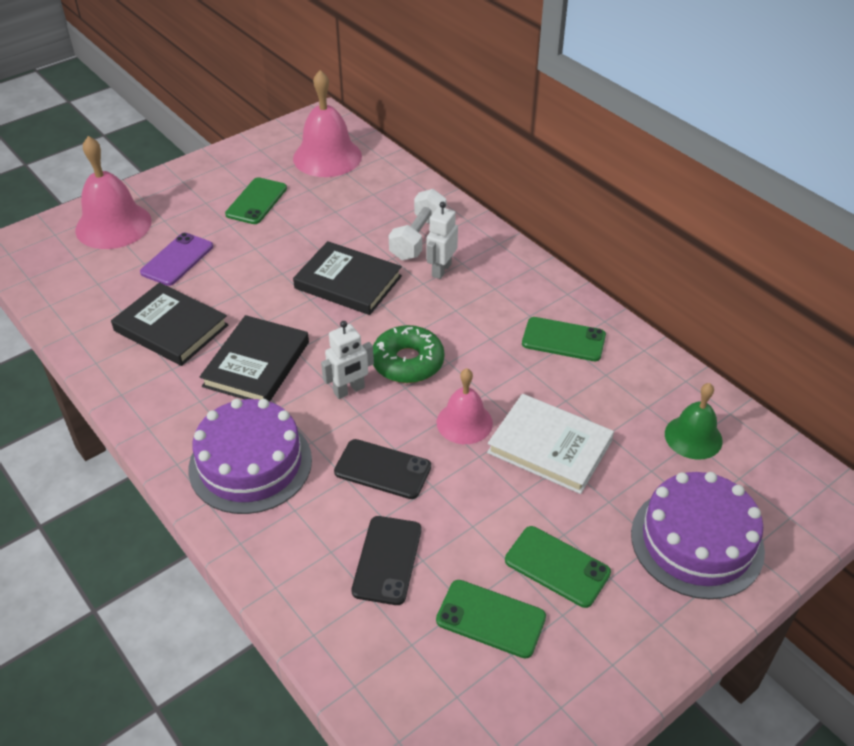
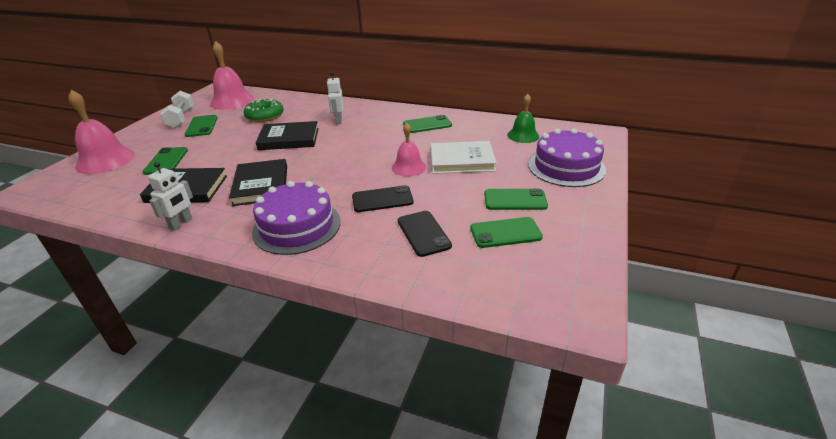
camera: 30 degrees left, 10 degrees down
(177, 259) = (166, 161): purple phone -> green phone
(349, 390) = (330, 177): white robot -> white robot (181, 223)
(407, 362) = (354, 156): green donut -> green donut (265, 116)
(418, 238) = (314, 114): white dumbbell -> white dumbbell (181, 118)

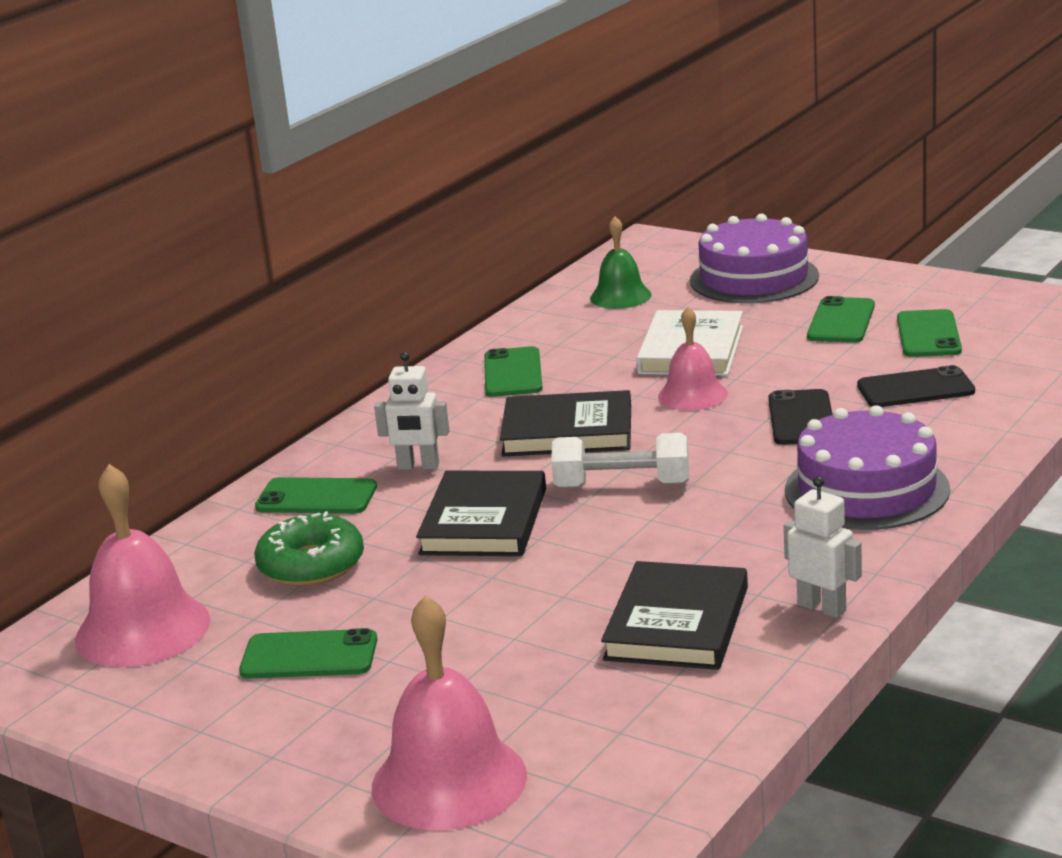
camera: 75 degrees left, 10 degrees down
(166, 161) = (511, 676): green phone -> green phone (316, 497)
(181, 118) = (216, 701): white dumbbell -> white dumbbell (622, 485)
(261, 185) = (698, 536): black book -> black book (567, 431)

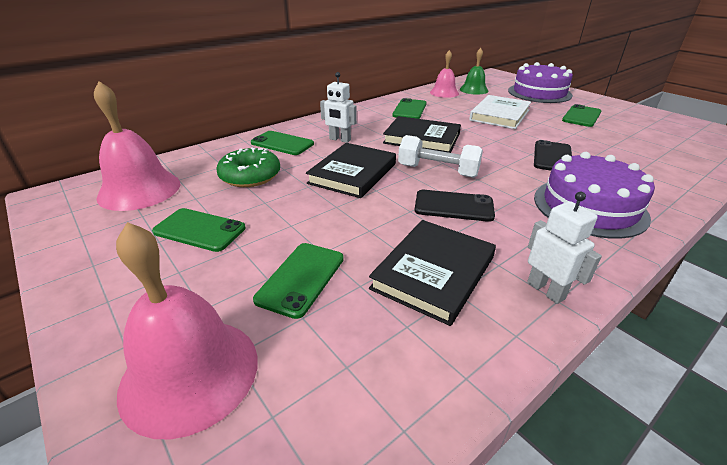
camera: 15 degrees right, 10 degrees up
(692, 395) = (494, 134): pink bell -> pink bell (444, 93)
(915, 389) = (624, 155): black phone -> black phone (453, 206)
(928, 335) = (631, 130): green phone -> green phone (301, 278)

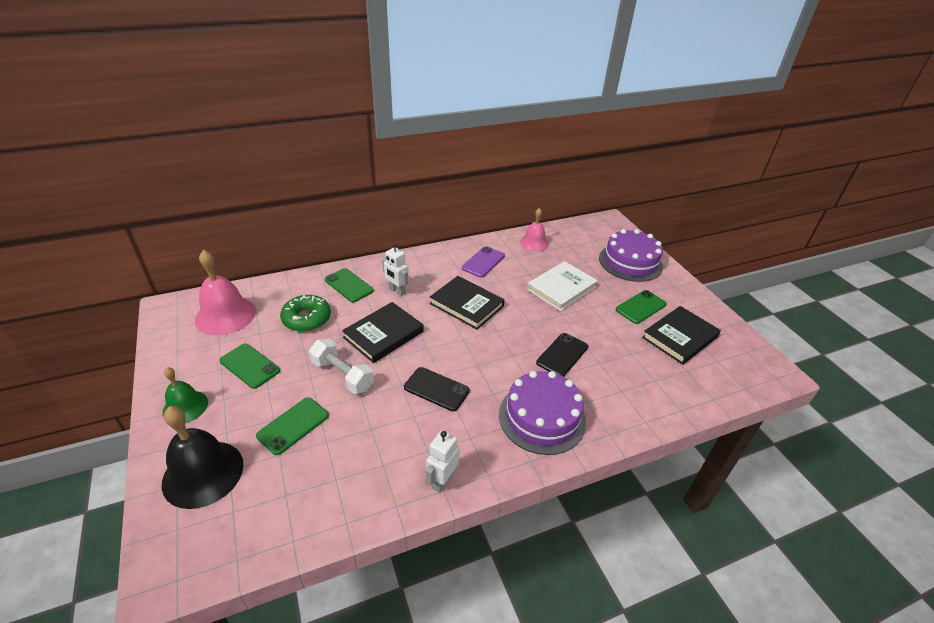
camera: 15 degrees right, 5 degrees up
(190, 373) = (203, 473): pink bell -> black bell
(410, 109) = (483, 262): green phone -> purple phone
(433, 273) = (379, 445): black book -> black book (679, 337)
(437, 171) = (452, 348): white dumbbell -> white dumbbell (342, 375)
(474, 90) = (567, 244): green bell -> green bell (185, 407)
(546, 290) = (442, 480): white robot -> white robot turned 135 degrees counterclockwise

